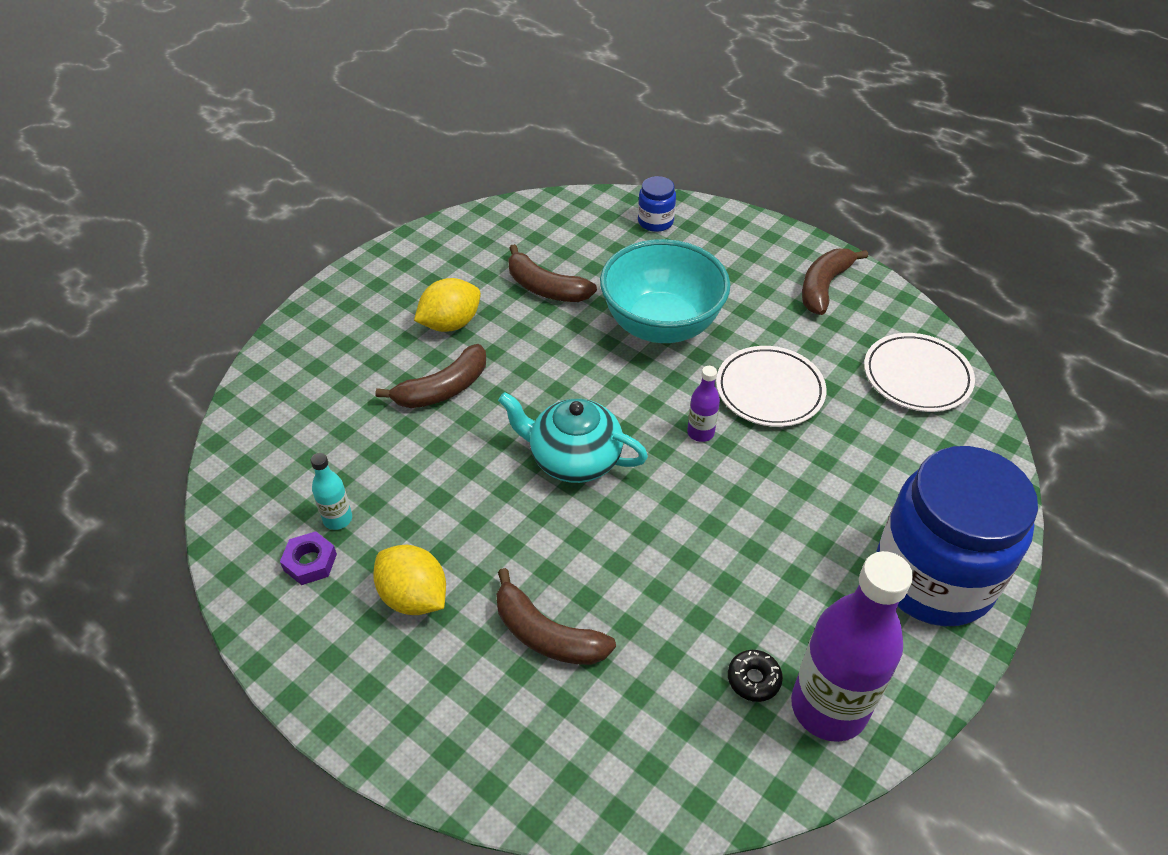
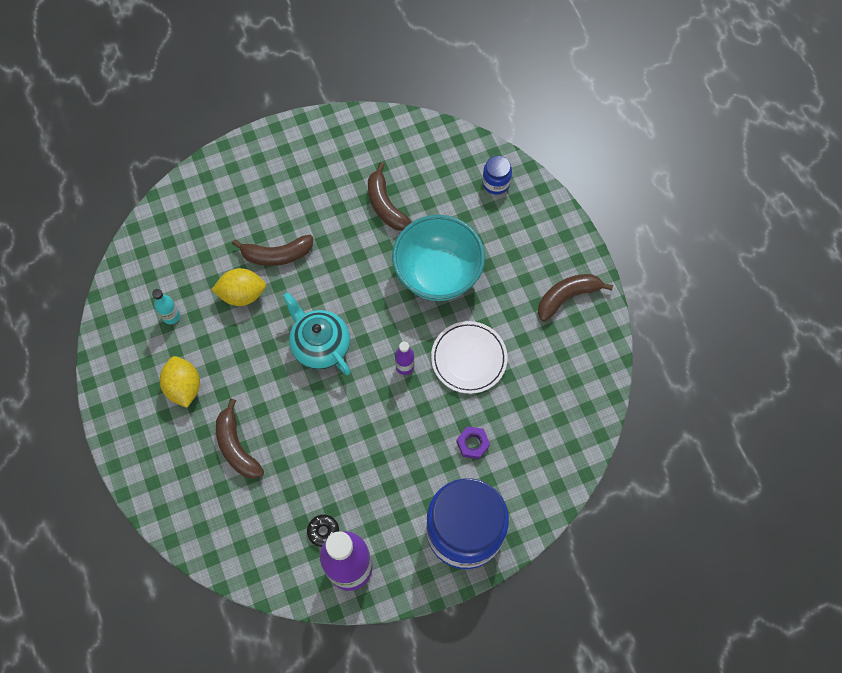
camera: 30 degrees right, 20 degrees up
(310, 562) = (144, 336): purple nut -> purple nut (472, 444)
(450, 324) = (310, 206): yellow lemon -> yellow lemon (242, 294)
(916, 376) = (569, 398): white plate -> none

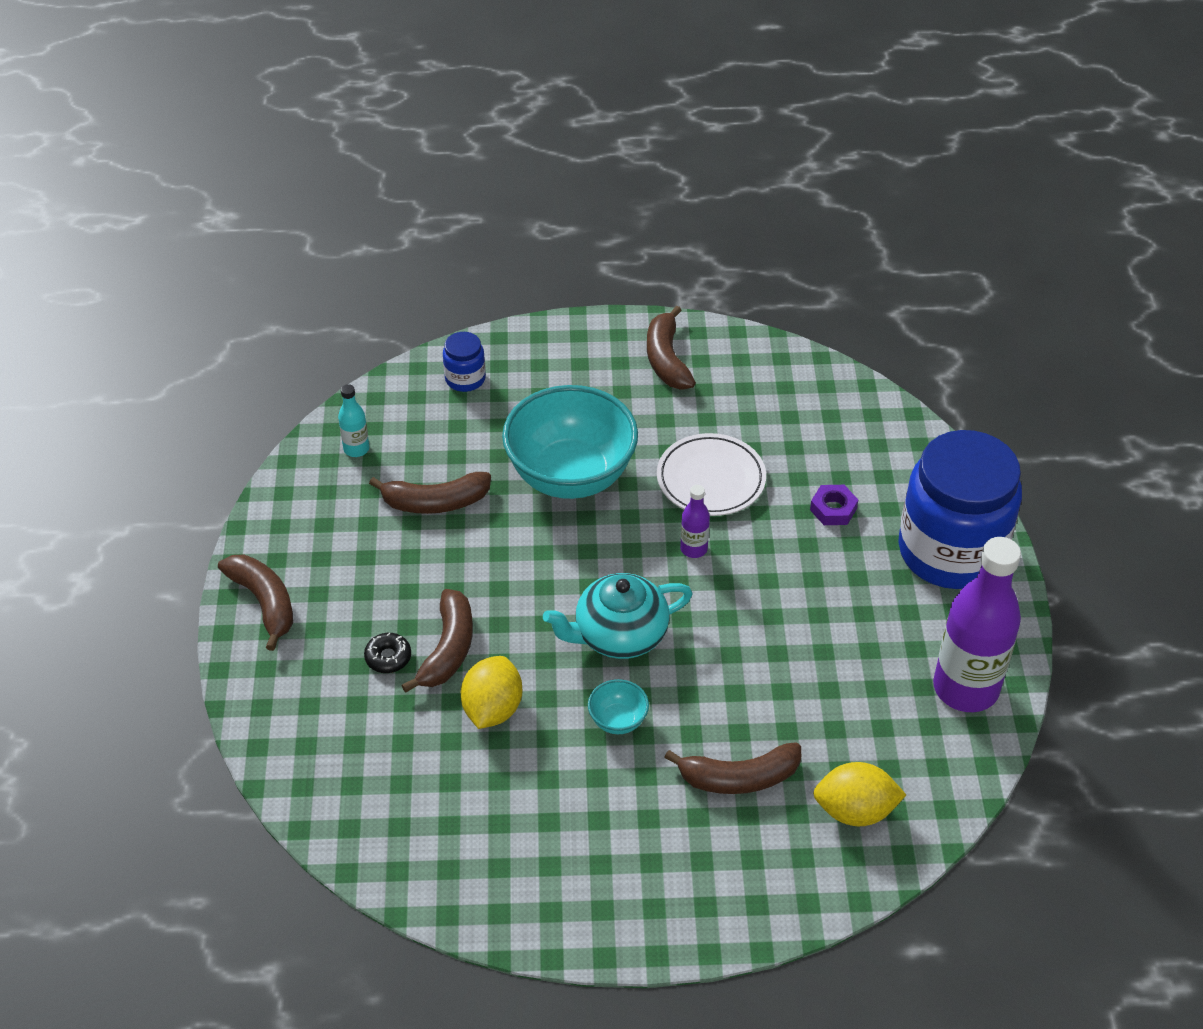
camera: 70 degrees left, 20 degrees down
(171, 316) = (485, 812): turquoise bottle -> turquoise bottle (356, 449)
(184, 387) = (614, 823): yellow lemon -> yellow lemon (855, 811)
(256, 365) = (618, 720): none -> turquoise bowl
(277, 147) = (264, 602): none -> brown banana
(323, 531) = (904, 705): black donut -> black donut (388, 657)

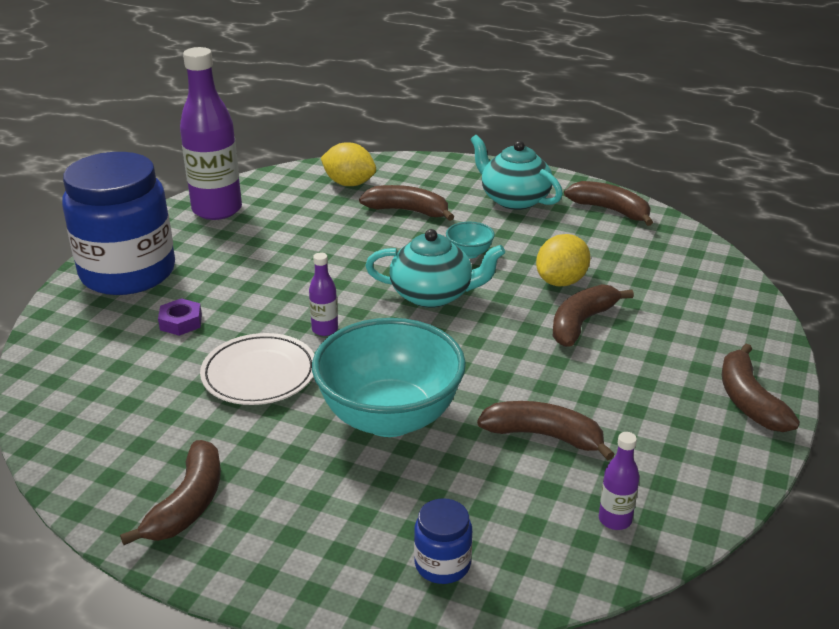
camera: 155 degrees left, 15 degrees down
(356, 449) = (615, 520): turquoise bottle -> purple bottle
(388, 657) = (636, 331): black donut -> none
(480, 885) = (610, 210): none -> brown banana
(618, 860) = (514, 199): none -> turquoise teapot

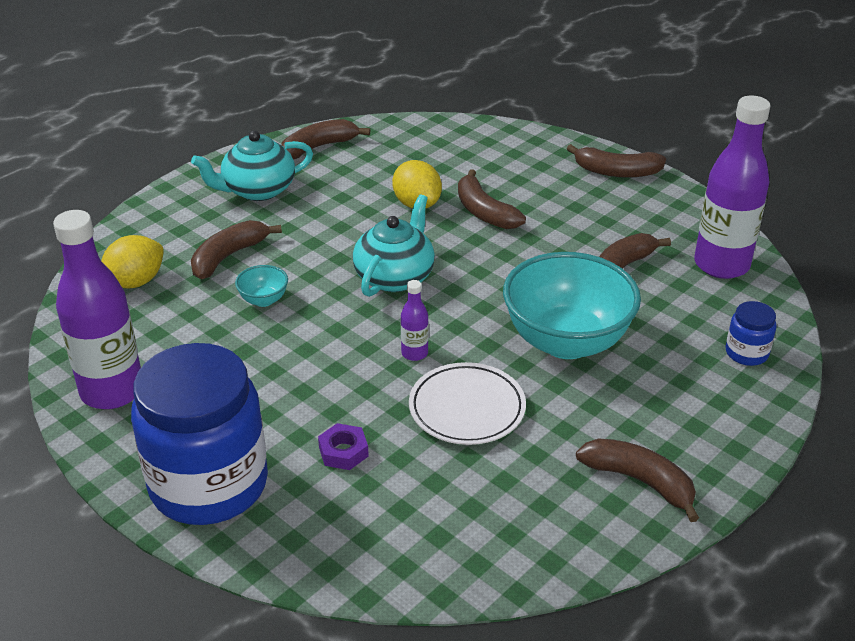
camera: 70 degrees left, 5 degrees up
(469, 253) = (337, 239): turquoise bowl -> turquoise bowl (263, 300)
(615, 520) = (721, 265): purple bottle -> purple bottle, size x2.28

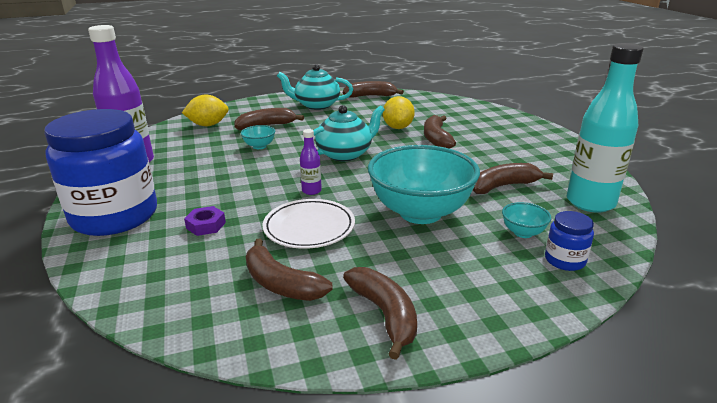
camera: 30 degrees right, 10 degrees down
(616, 172) = (550, 139): brown banana -> brown banana (281, 284)
(687, 331) = (523, 233): none -> turquoise bowl
(721, 265) = (590, 202): purple bottle -> turquoise bottle

